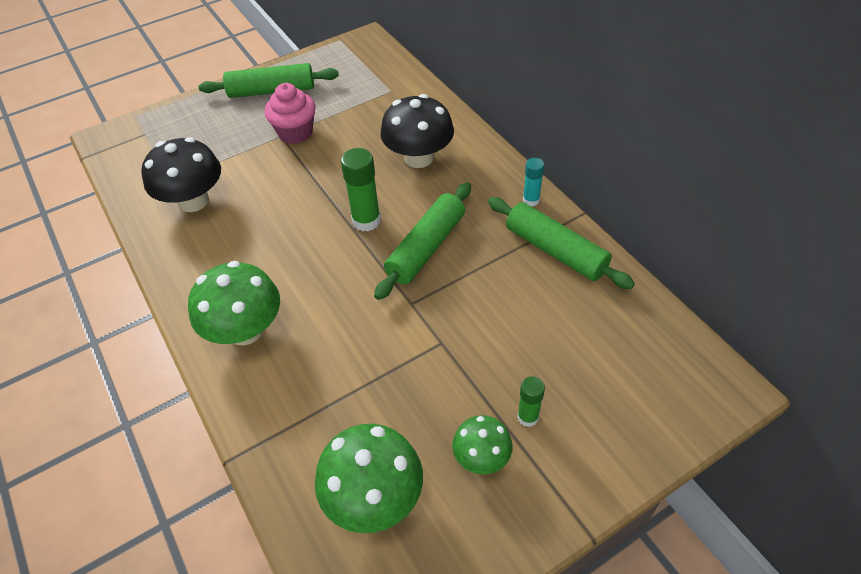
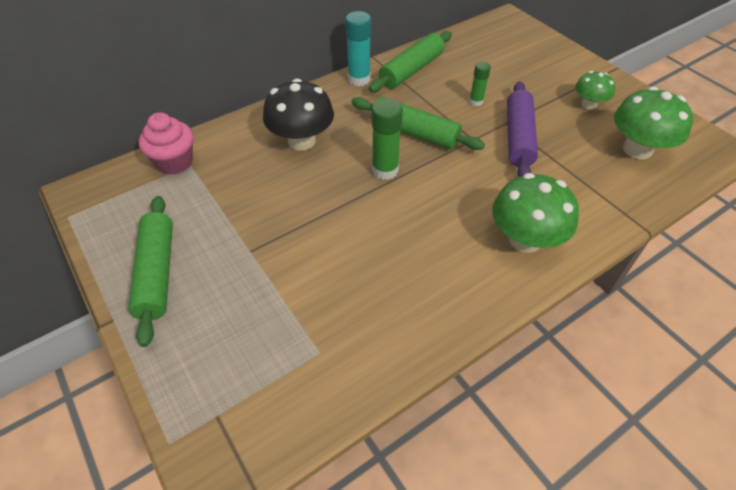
camera: 95 degrees left, 0 degrees up
(193, 201) = (357, 319): black mushroom -> none
(295, 132) = (247, 238): pink cupcake -> pink cupcake (175, 162)
(411, 351) = (518, 137): none -> purple rolling pin
(528, 417) = (553, 86): green glue stick -> green glue stick (476, 101)
(531, 200) = (359, 79): turquoise glue stick -> turquoise glue stick, size x1.67

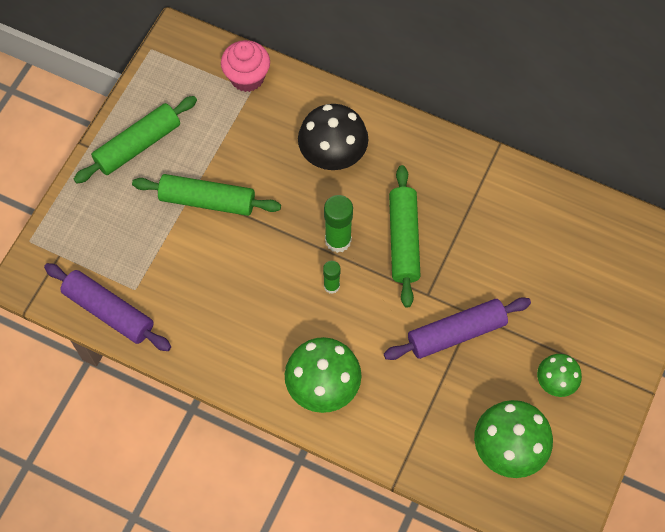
camera: 60 degrees right, 15 degrees up
(328, 392) = (109, 311): none -> purple rolling pin
(359, 79) = (452, 152): turquoise glue stick -> none
(411, 70) = (501, 191): green rolling pin -> green rolling pin (207, 200)
(476, 101) = (488, 273): green glue stick -> green glue stick (331, 286)

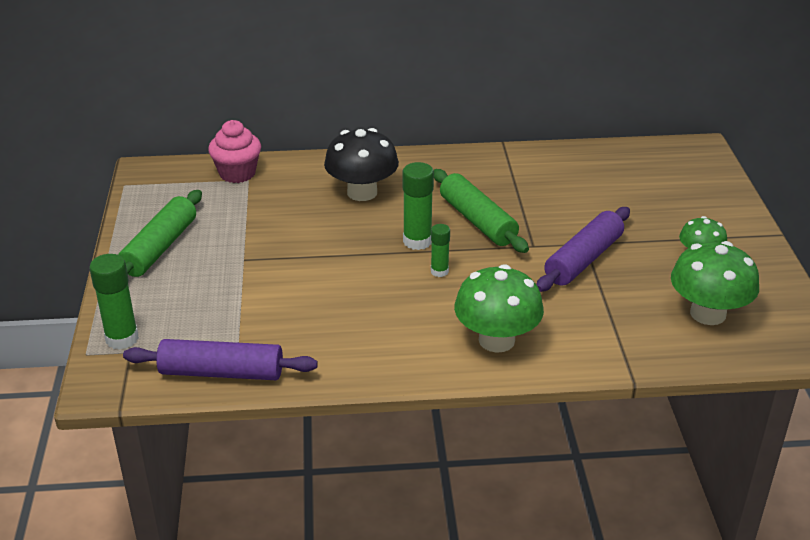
camera: 30 degrees left, 30 degrees down
(60, 238) = (122, 339): none -> green glue stick
(207, 200) = (264, 259): green rolling pin -> none

